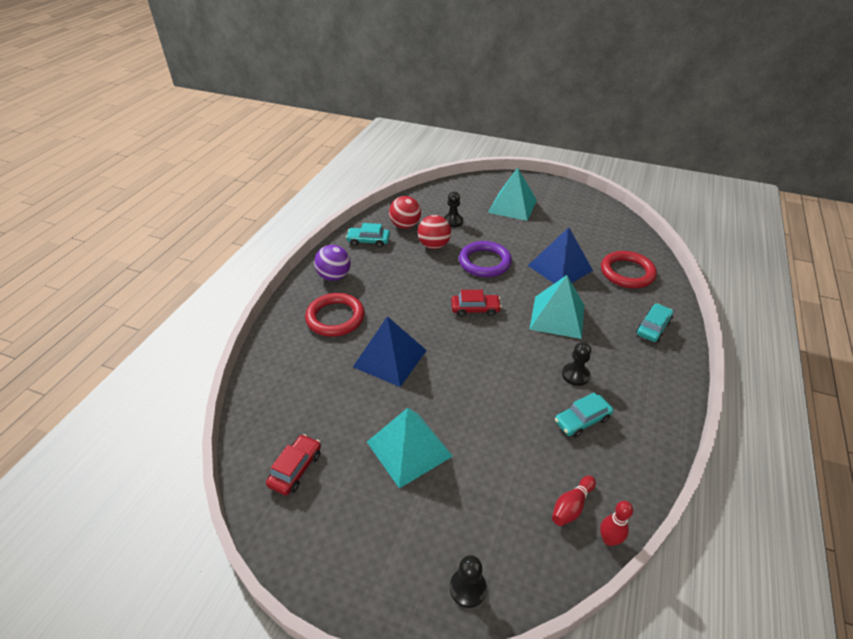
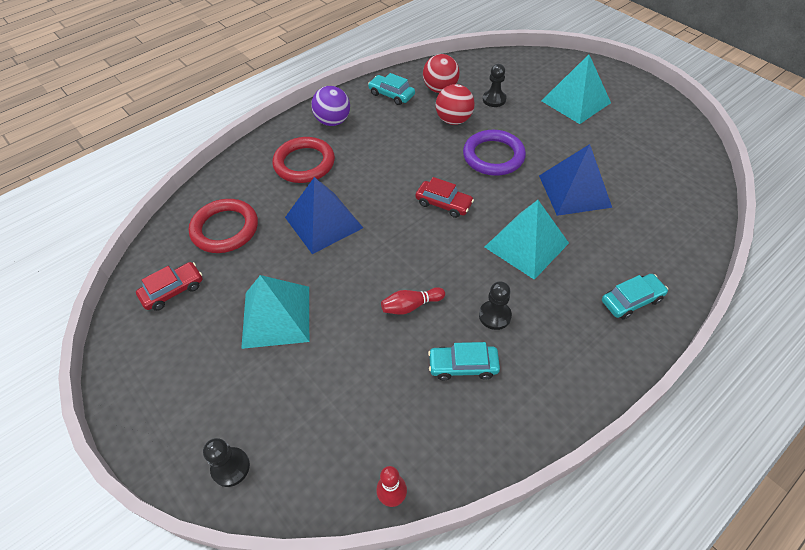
camera: 30 degrees right, 10 degrees up
(571, 506) = (382, 445): red bowling pin -> red bowling pin (411, 306)
(627, 273) = (653, 225): red ring -> red ring (225, 229)

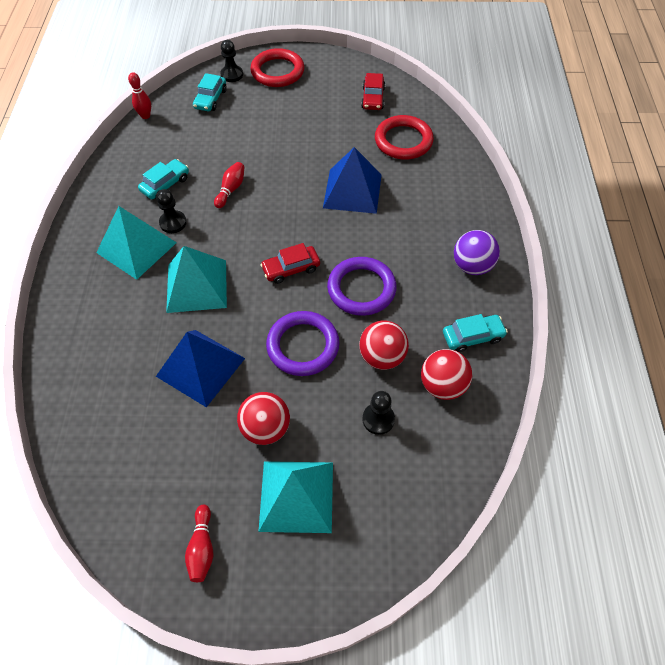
camera: 130 degrees right, 5 degrees up
(276, 316) = (299, 129): turquoise pyramid -> turquoise pyramid (136, 247)
(304, 163) = (431, 216): red ring -> red ring (277, 71)
(415, 158) = (361, 289): none -> purple ring
(563, 135) = (266, 428): none -> red ball
(631, 300) = (86, 302): turquoise car -> turquoise car (210, 99)
(648, 115) = (202, 547): none -> red bowling pin

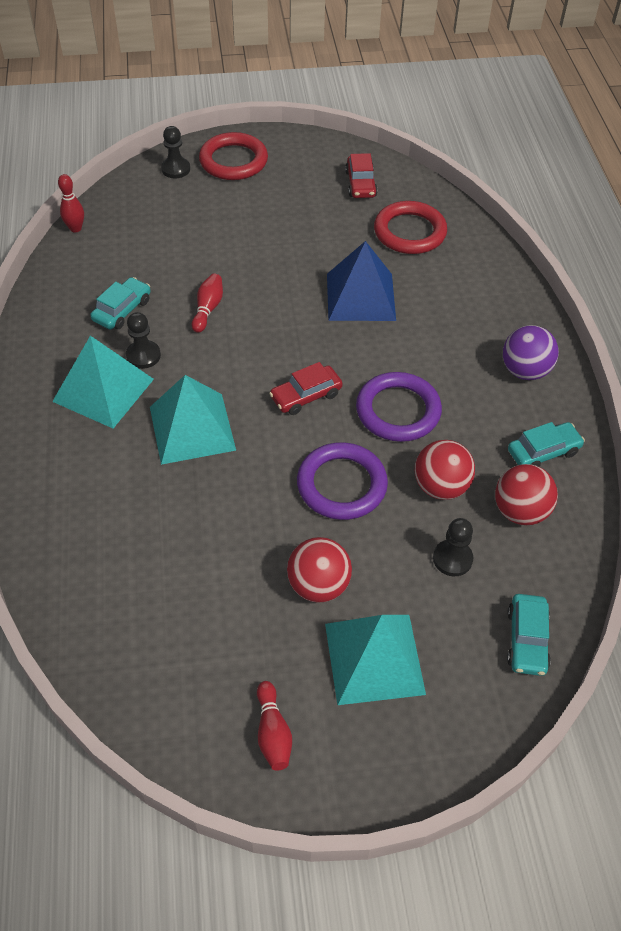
camera: 10 degrees left, 5 degrees down
(200, 367) = (220, 523): blue pyramid -> none
(210, 99) = (155, 201): turquoise car -> turquoise car (526, 640)

